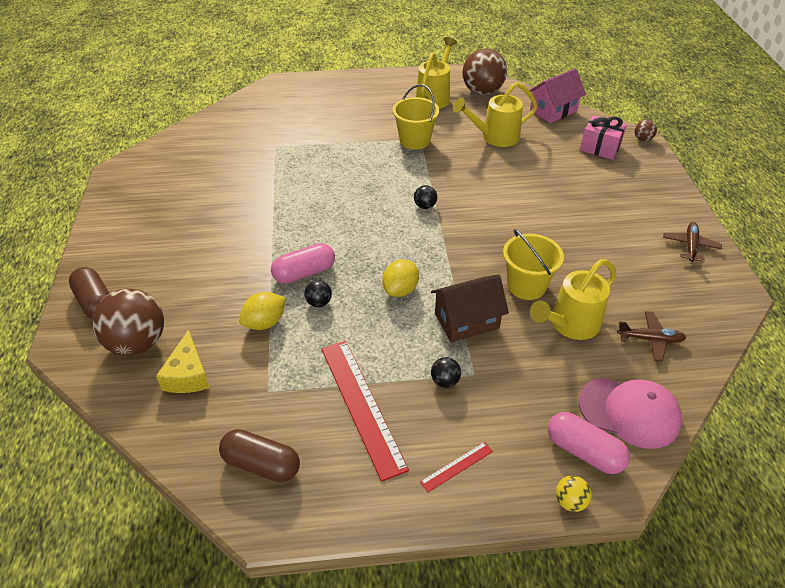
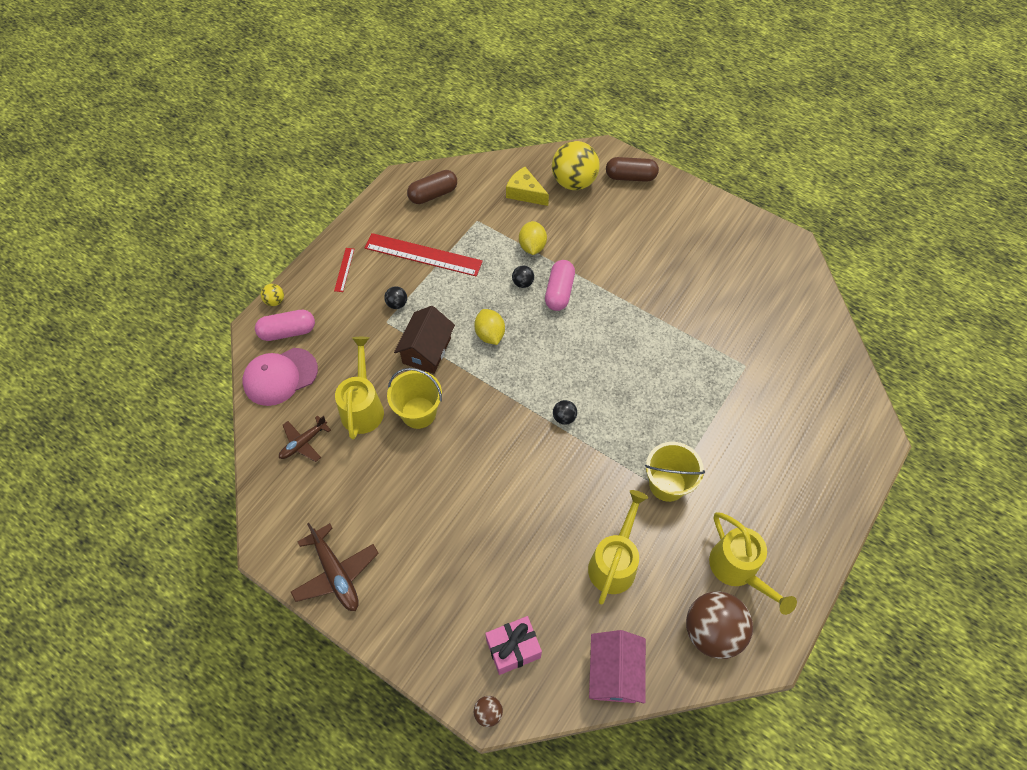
camera: 130 degrees right, 15 degrees up
(138, 343) = (574, 182): brown ball -> yellow ball
(690, 246) = (336, 573): brown plane -> brown plane, size x1.53

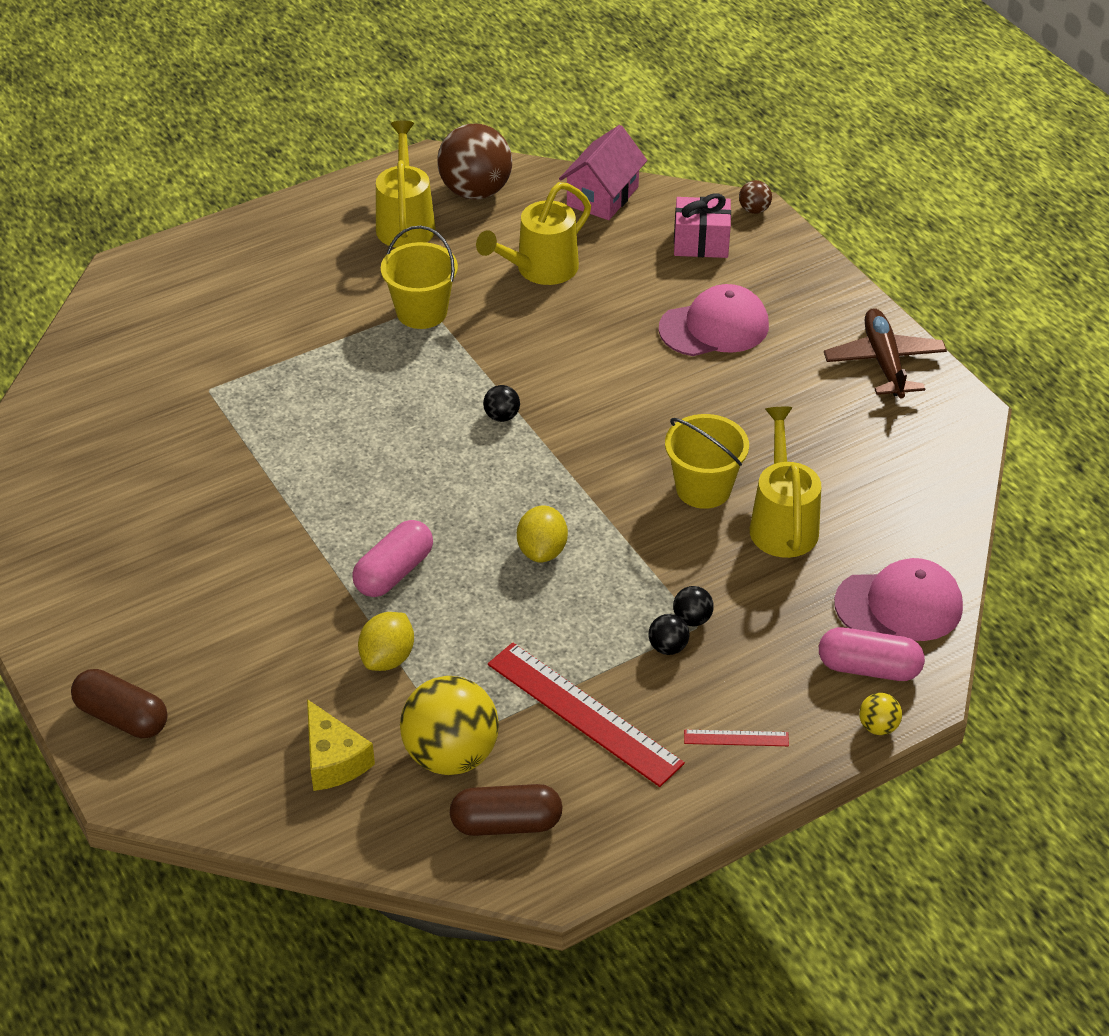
camera: 155 degrees left, 15 degrees down
(303, 443) = (886, 508): brown plane -> none
(344, 269) = (736, 738): red ruler -> red ruler turned 60 degrees clockwise
(363, 407) = (782, 522): yellow watering can -> yellow watering can turned 150 degrees clockwise
(427, 351) = (652, 562): brown house -> none
(466, 557) = (714, 327): none -> pink cap
(523, 283) = (443, 606): black ball -> black ball (692, 619)
(574, 182) = (230, 746): yellow ball -> yellow ball (451, 755)

